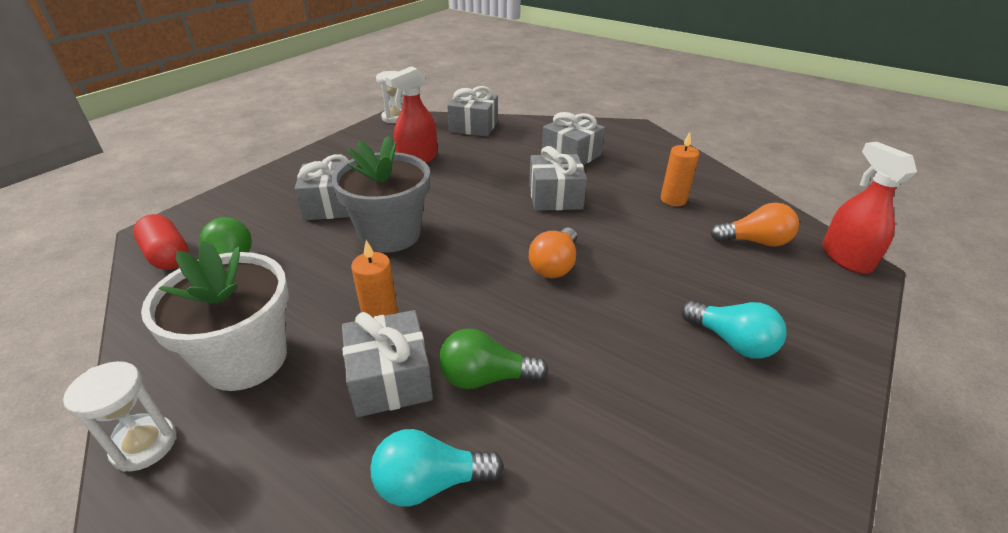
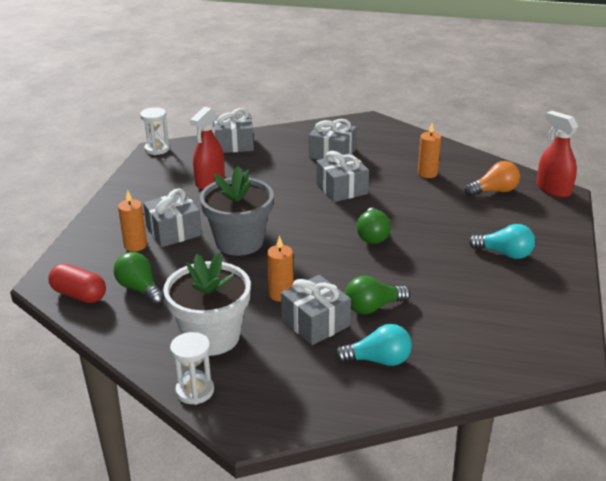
camera: 20 degrees left, 5 degrees down
(280, 211) = (135, 245): none -> orange candle
(430, 482) = (378, 360): turquoise light bulb -> turquoise light bulb turned 150 degrees counterclockwise
(554, 265) = (372, 235): orange light bulb -> green light bulb

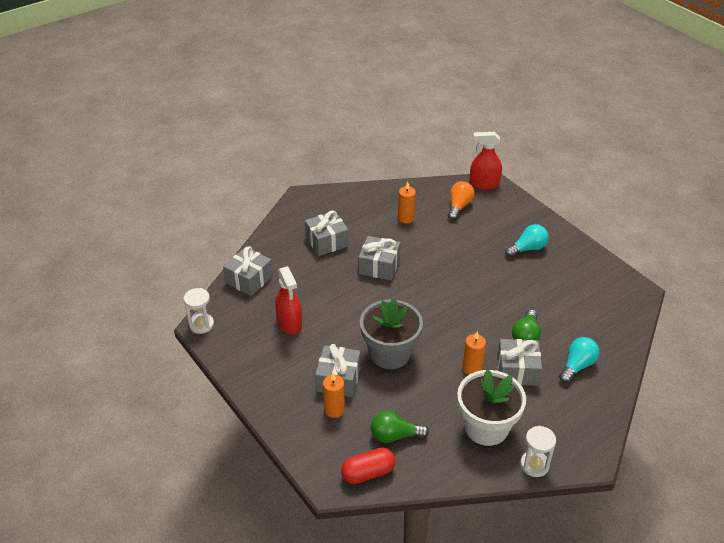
camera: 50 degrees left, 10 degrees up
(372, 235) = (450, 288): green light bulb -> none

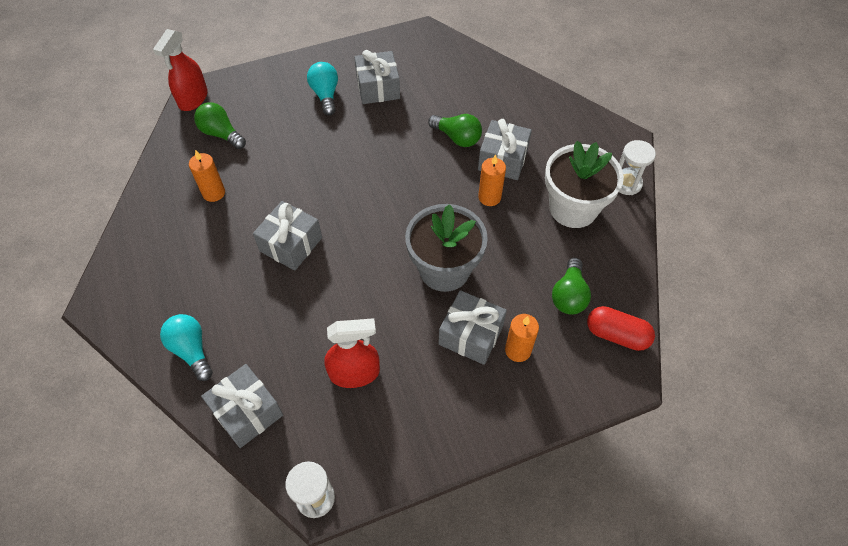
camera: 75 degrees left, 15 degrees up
(327, 242) = (214, 293): grey gift -> grey gift (378, 88)
(368, 473) = (616, 335): red capsule -> red capsule turned 60 degrees counterclockwise
(459, 206) = (221, 134): orange light bulb -> green light bulb
(577, 366) = (509, 110): turquoise light bulb -> turquoise light bulb (191, 350)

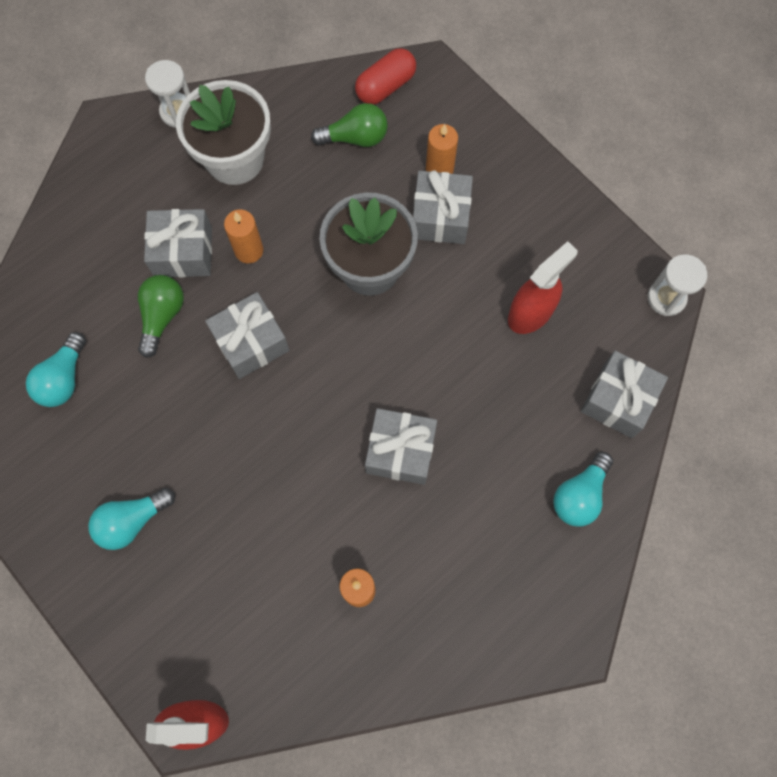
camera: 110 degrees left, 15 degrees up
(221, 134) = (253, 637): green light bulb -> none
(354, 373) = (530, 313): red spray bottle -> red spray bottle turned 75 degrees clockwise
(378, 88) = (96, 452): grey gift -> grey gift (251, 342)
(434, 82) = (64, 379): none -> turquoise light bulb
(616, 335) = (385, 86): red capsule -> red capsule turned 45 degrees clockwise

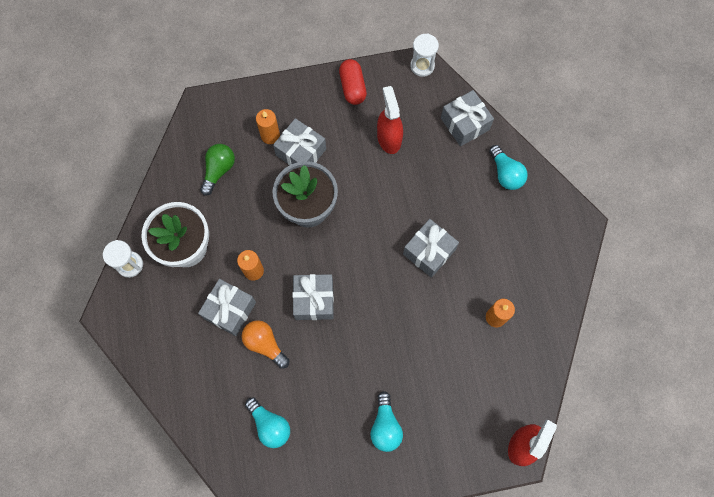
camera: 60 degrees left, 0 degrees up
(162, 316) = (265, 344): green light bulb -> orange light bulb
(385, 86) = (196, 135): red capsule -> red capsule (352, 87)

